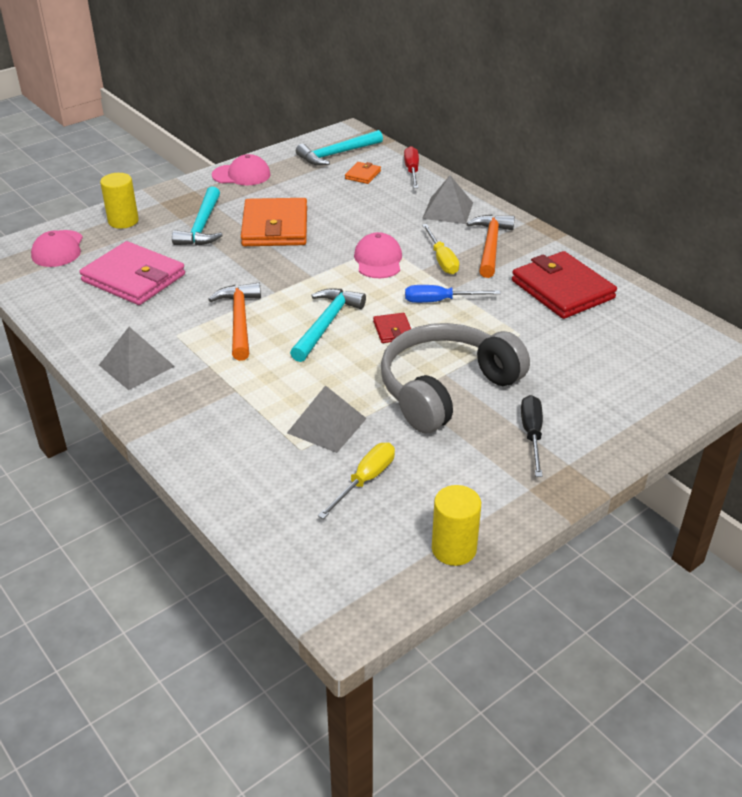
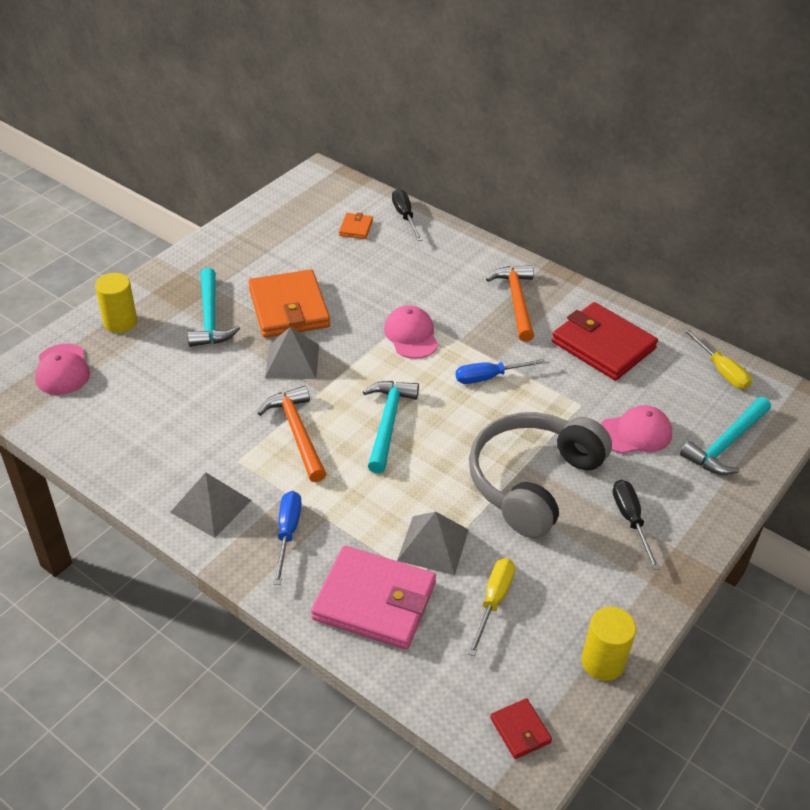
camera: 15 degrees left, 5 degrees up
(134, 278) = (163, 395): pink wallet -> pink wallet (374, 601)
(195, 396) = (287, 533): none -> blue screwdriver
(241, 175) = (227, 244): pink cap -> pink cap (635, 433)
(337, 154) = (318, 204): turquoise hammer -> turquoise hammer (726, 444)
(393, 330) = (457, 420): red wallet -> red wallet (520, 730)
(412, 171) = (405, 216): red screwdriver -> black screwdriver
(441, 260) = (474, 326): yellow screwdriver -> yellow screwdriver (720, 370)
(447, 210) = (459, 262): grey pyramid -> grey pyramid (292, 361)

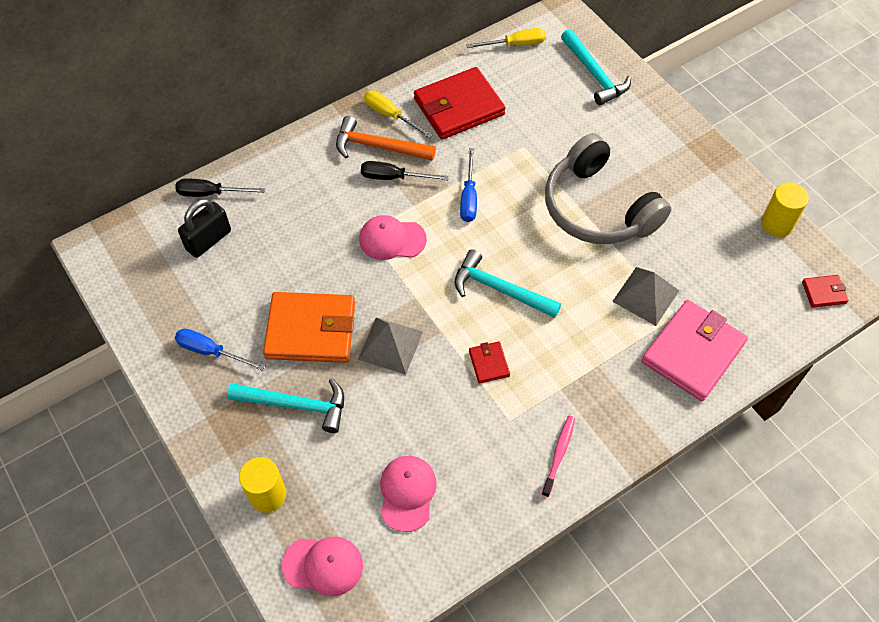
camera: 70 degrees left, 15 degrees up
(211, 506) = (559, 454): grey pyramid -> pink toothbrush
(287, 533) = (607, 399): blue screwdriver -> blue screwdriver (211, 351)
(297, 433) = (489, 363): orange hammer -> red wallet
(356, 228) = (208, 240): orange wallet -> black padlock
(493, 602) = (710, 273): yellow screwdriver -> yellow screwdriver (390, 115)
(631, 520) = (654, 160): black screwdriver -> black screwdriver (393, 177)
(635, 433) = (566, 124): pink cap -> pink cap (407, 493)

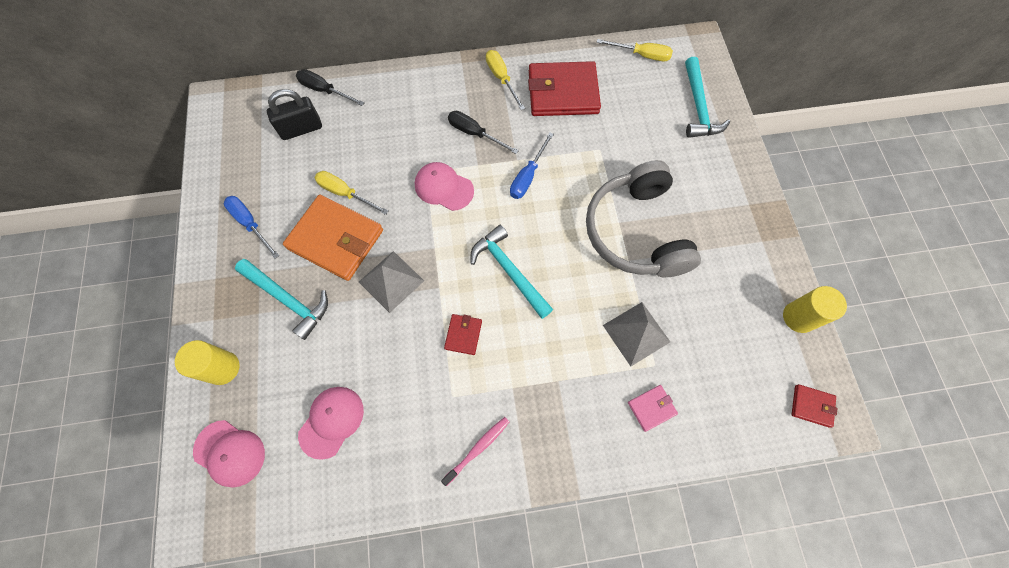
camera: 25 degrees right, 10 degrees up
(294, 283) = (345, 193): none -> yellow screwdriver
(378, 146) = (477, 102): orange hammer -> none
(692, 352) = (651, 408): pink wallet -> pink wallet, size x0.45

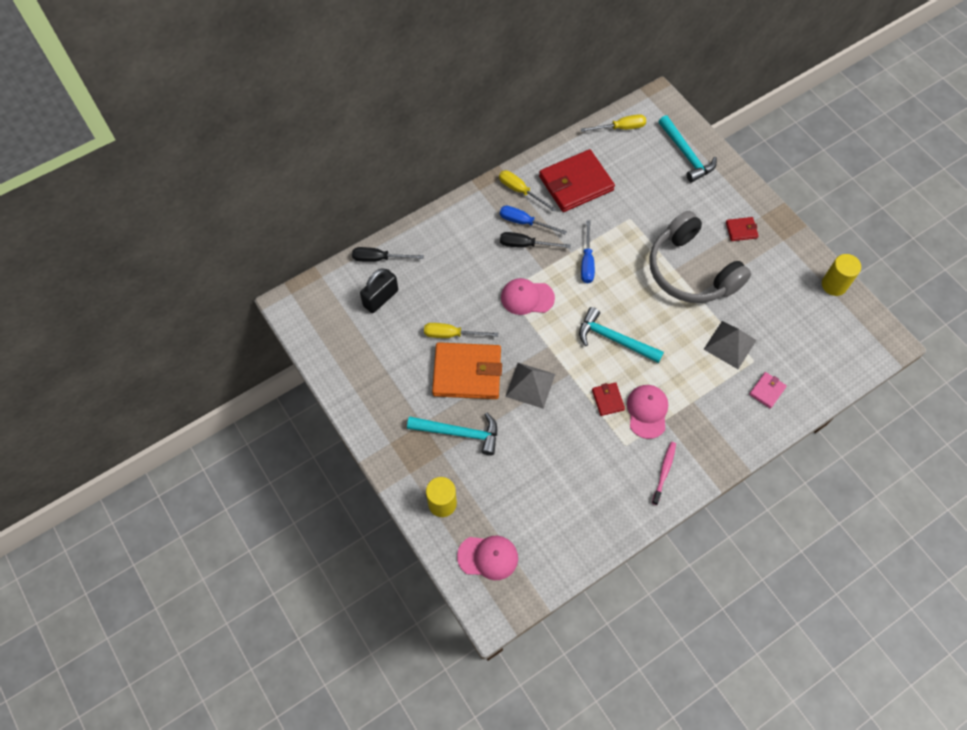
camera: 25 degrees left, 5 degrees down
(250, 224) = (390, 390): blue screwdriver -> blue screwdriver (524, 222)
(331, 421) = (549, 502): pink cap -> pink cap (647, 411)
(812, 406) = (870, 342): red wallet -> red wallet (741, 230)

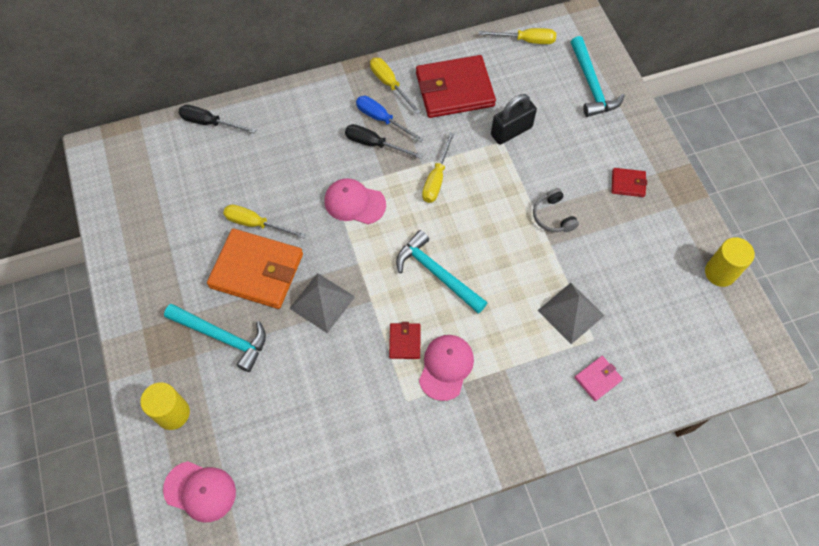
camera: 15 degrees right, 0 degrees up
(381, 298) = (194, 166): black padlock -> black padlock (511, 131)
(587, 262) = (436, 179): blue screwdriver -> yellow screwdriver
(664, 472) = (441, 444): pink toothbrush -> none
(691, 271) = (553, 216): grey headphones -> grey headphones, size x0.40

